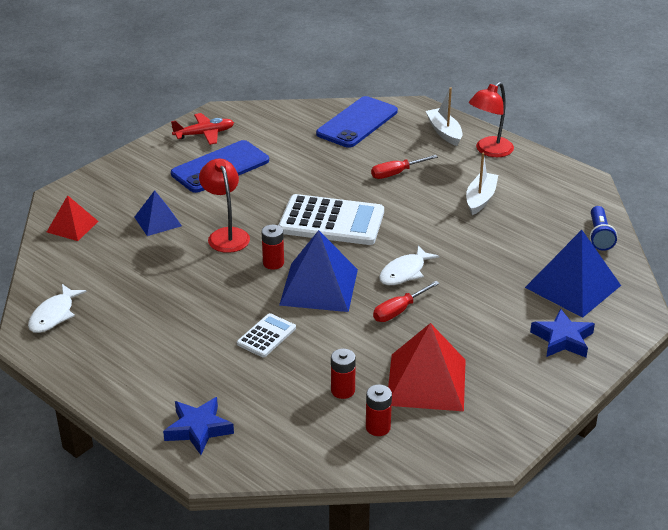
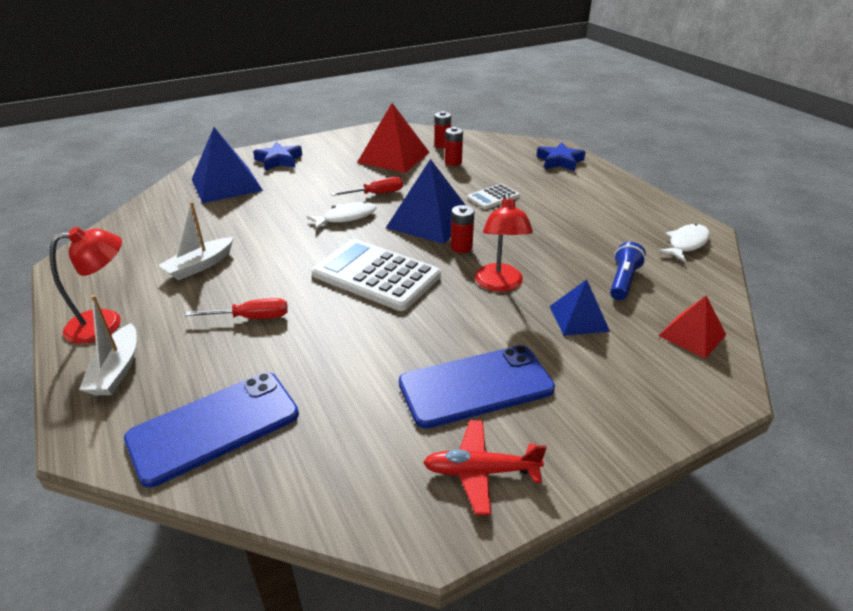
camera: 160 degrees left, 0 degrees up
(599, 236) = (148, 212): blue flashlight -> blue flashlight (623, 281)

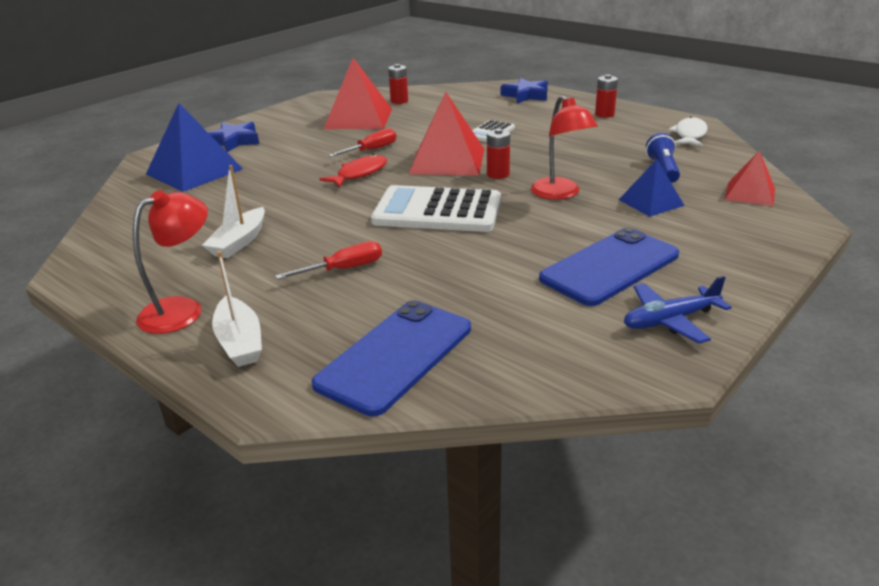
camera: 20 degrees left, 5 degrees down
(346, 217) = (359, 174): white fish -> red fish
(430, 221) = (447, 160): blue pyramid -> red pyramid
(453, 162) = (424, 112): red battery -> red battery (604, 114)
(480, 471) = (669, 320): red plane -> blue plane

